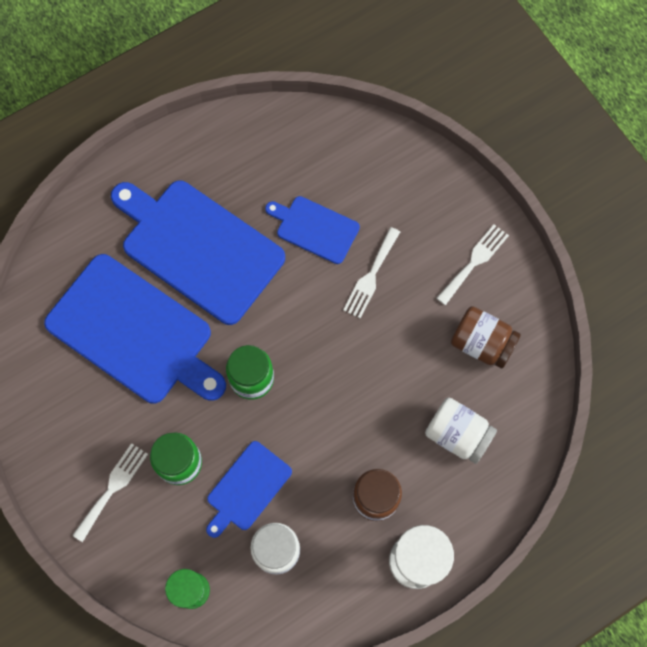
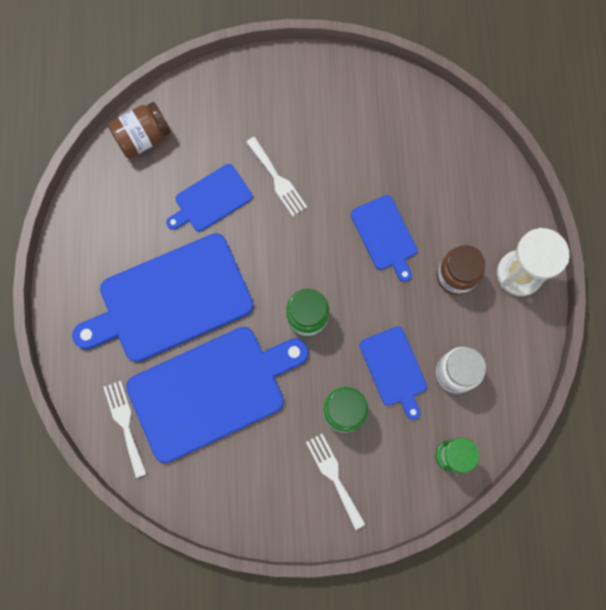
camera: 60 degrees left, 5 degrees up
(376, 406) = (384, 235): none -> blue cutting board
(457, 434) = (440, 188): white jar -> none
(474, 262) = (312, 97): white fork -> white fork (125, 424)
(481, 343) = (380, 130): brown jar -> brown jar (143, 138)

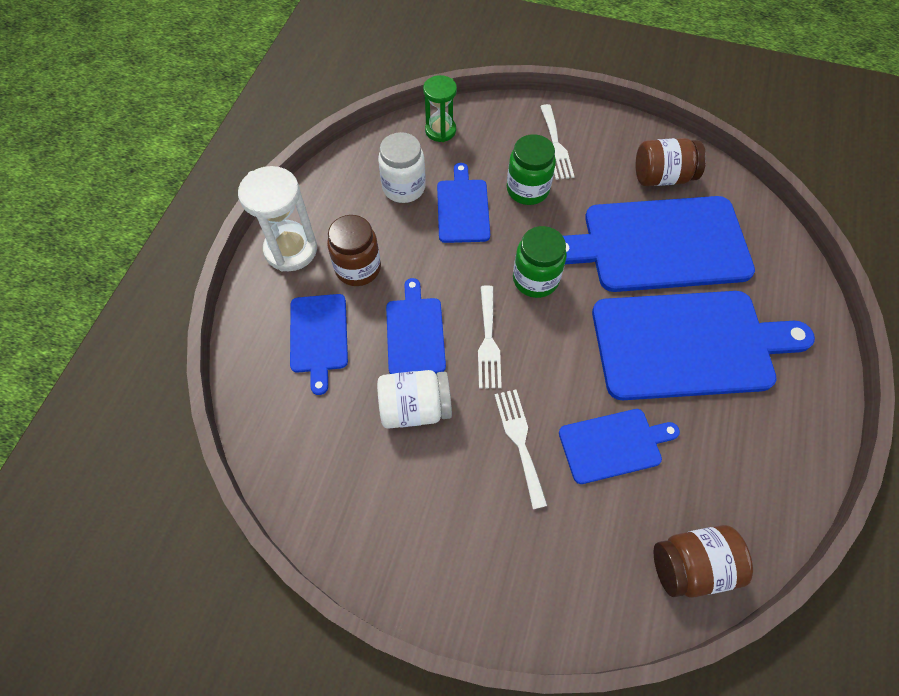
camera: 160 degrees left, 15 degrees down
(125, 424) = (758, 243): white fork -> white fork (488, 341)
(223, 473) = (662, 177): none -> brown jar
(360, 177) = (415, 408): none -> white jar
(456, 207) = (318, 336): none -> blue cutting board

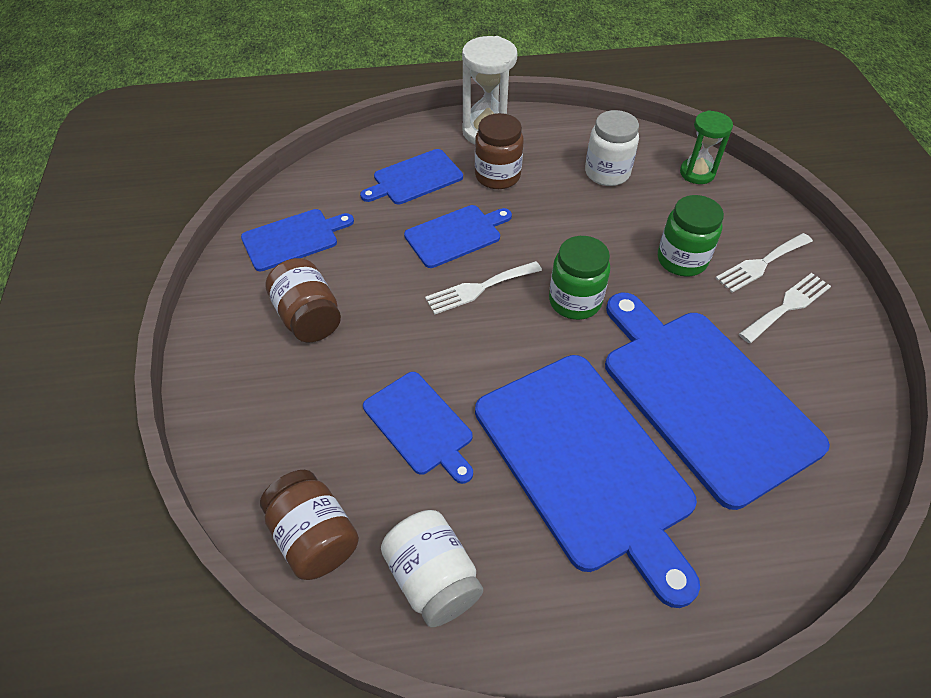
camera: 65 degrees right, 10 degrees down
(415, 408) = (381, 261): white jar -> white jar (433, 578)
(463, 208) = (617, 220): blue cutting board -> blue cutting board (293, 239)
(520, 441) = (385, 346): white fork -> white fork (787, 306)
(662, 177) = (807, 373): brown jar -> brown jar (308, 317)

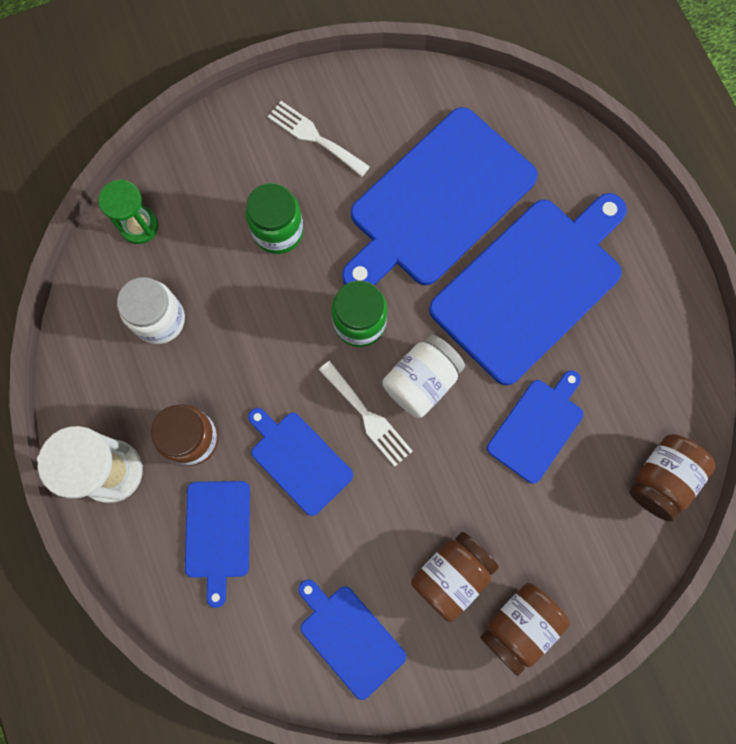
camera: 105 degrees left, 25 degrees up
(236, 358) = (519, 625): none -> brown jar
(415, 178) = (217, 533): blue cutting board -> blue cutting board turned 45 degrees clockwise
(433, 578) = (661, 378): white jar -> white jar (421, 381)
(761, 264) = (265, 160): white fork -> none

